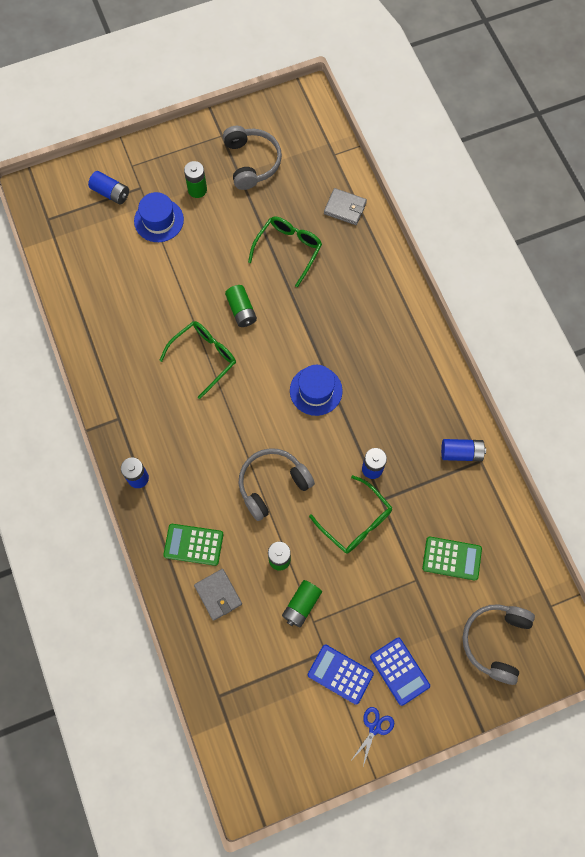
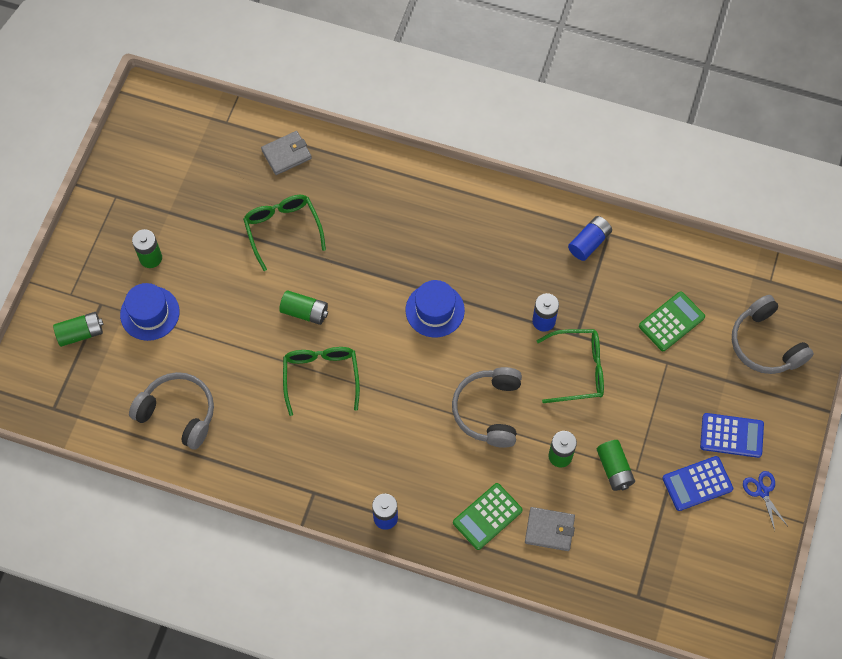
camera: 50 degrees left, 5 degrees down
(110, 193) = (81, 333): blue battery -> green battery
(251, 162) = (168, 193): grey headphones -> grey headphones (178, 413)

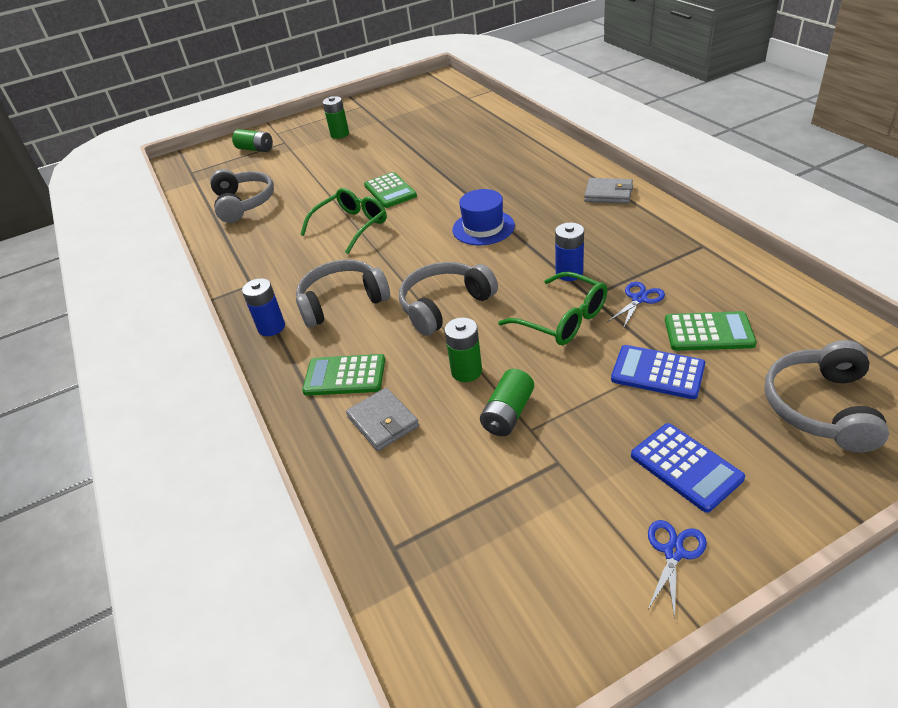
camera: 50 degrees right, 25 degrees down
(150, 313) = (302, 155): blue hat -> none
(283, 230) = (434, 150): green glasses -> none
(286, 154) = (486, 120): grey wallet -> grey wallet (608, 194)
(304, 312) = (390, 191): green battery -> green calculator
(410, 458) = (342, 302): none -> grey headphones
(589, 243) = (676, 243): blue battery -> none
(609, 317) = (639, 299): none -> blue scissors
(697, 483) = (590, 486): blue calculator -> blue calculator (657, 372)

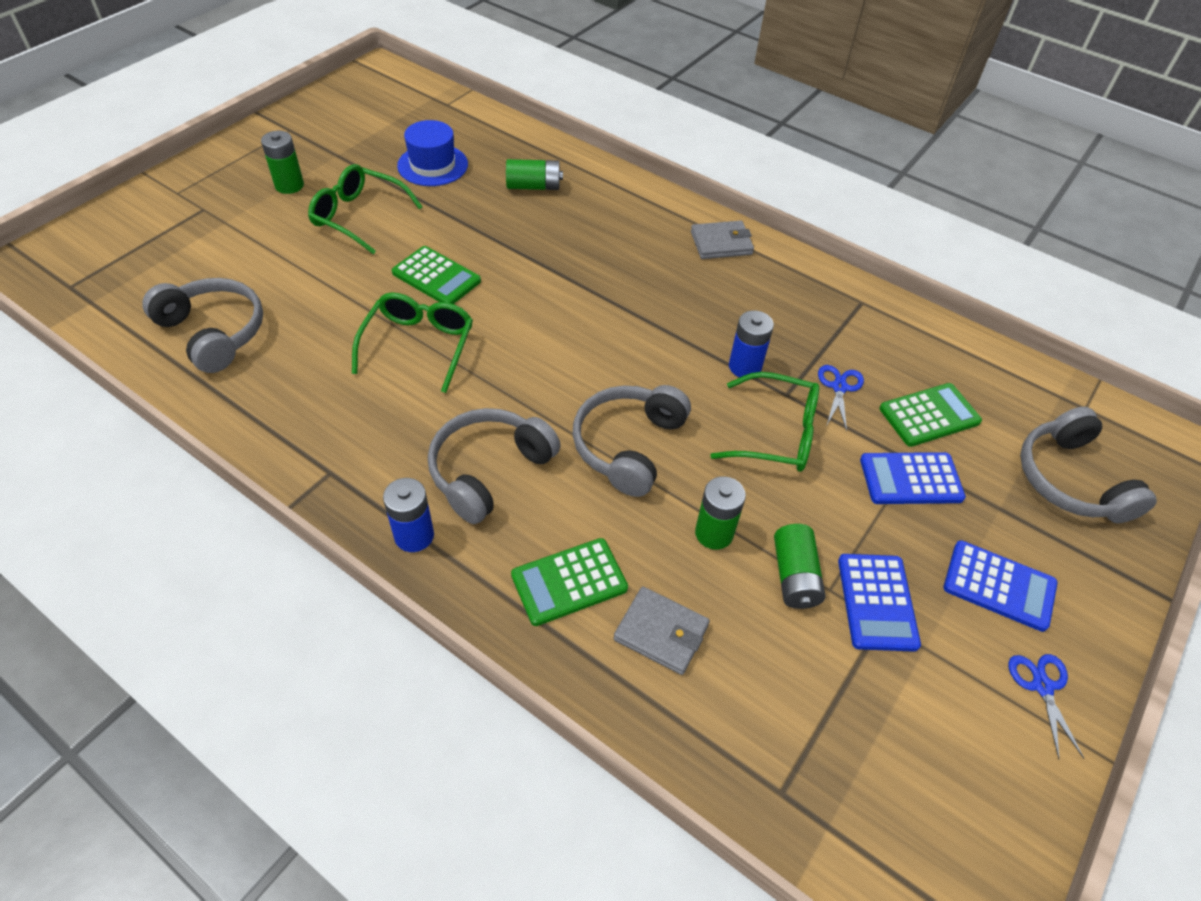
camera: 35 degrees left, 10 degrees up
(255, 149) = (160, 227): green battery -> green battery (534, 186)
(368, 154) = (359, 216): none -> green glasses
(483, 228) = (602, 318): blue hat -> blue hat (432, 165)
(563, 448) = (877, 602): none -> blue calculator

